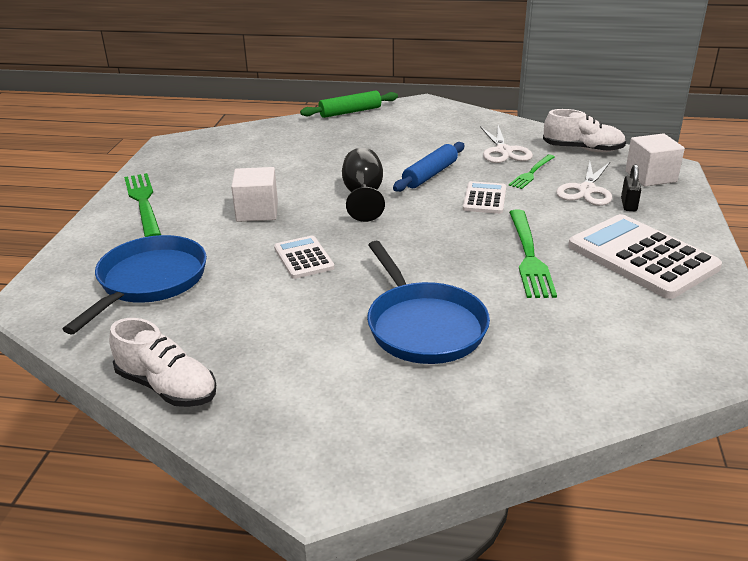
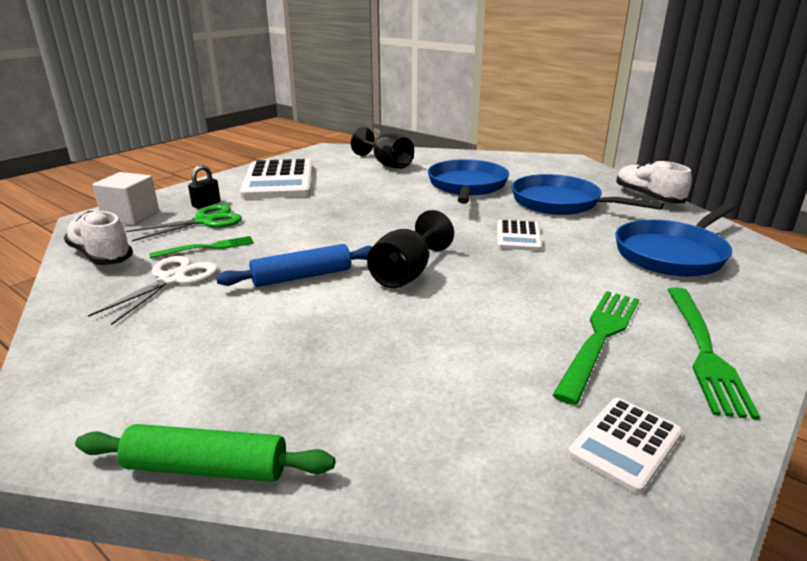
camera: 150 degrees left, 5 degrees down
(257, 211) = (541, 291): white cube -> none
(283, 329) = (561, 203): none -> blue pan
(484, 198) = (298, 238): white calculator -> white calculator (625, 444)
(529, 256) = (345, 197): green fork -> green fork (600, 338)
(586, 190) = (205, 221): white scissors -> green scissors
(588, 342) = (387, 164): none -> black goblet

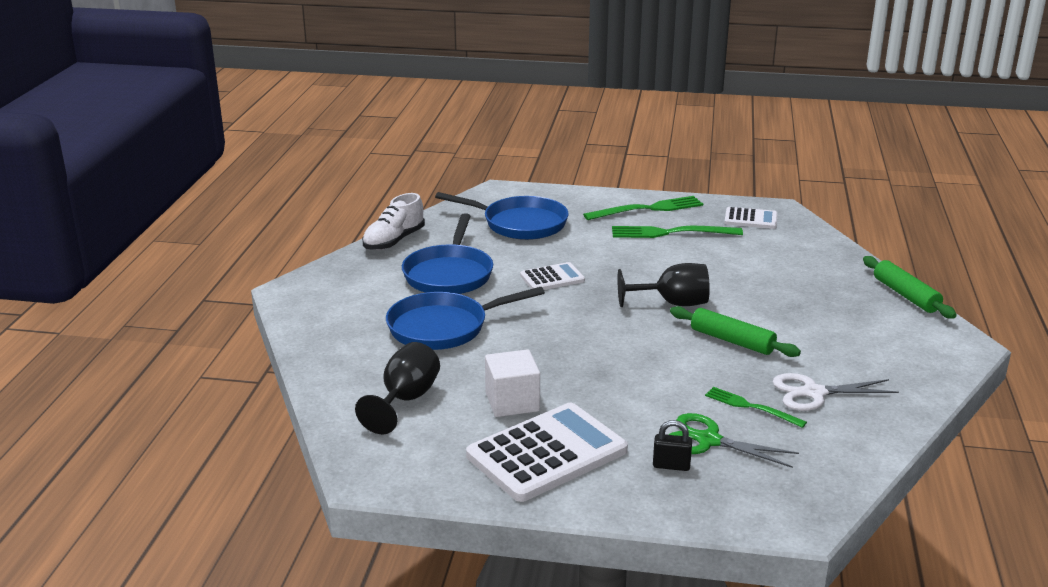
camera: 120 degrees left, 0 degrees up
(101, 255) = (838, 455): white shoe -> none
(131, 216) = (759, 498): white cube -> white cube (512, 402)
(302, 276) = (732, 341): blue rolling pin -> green rolling pin

